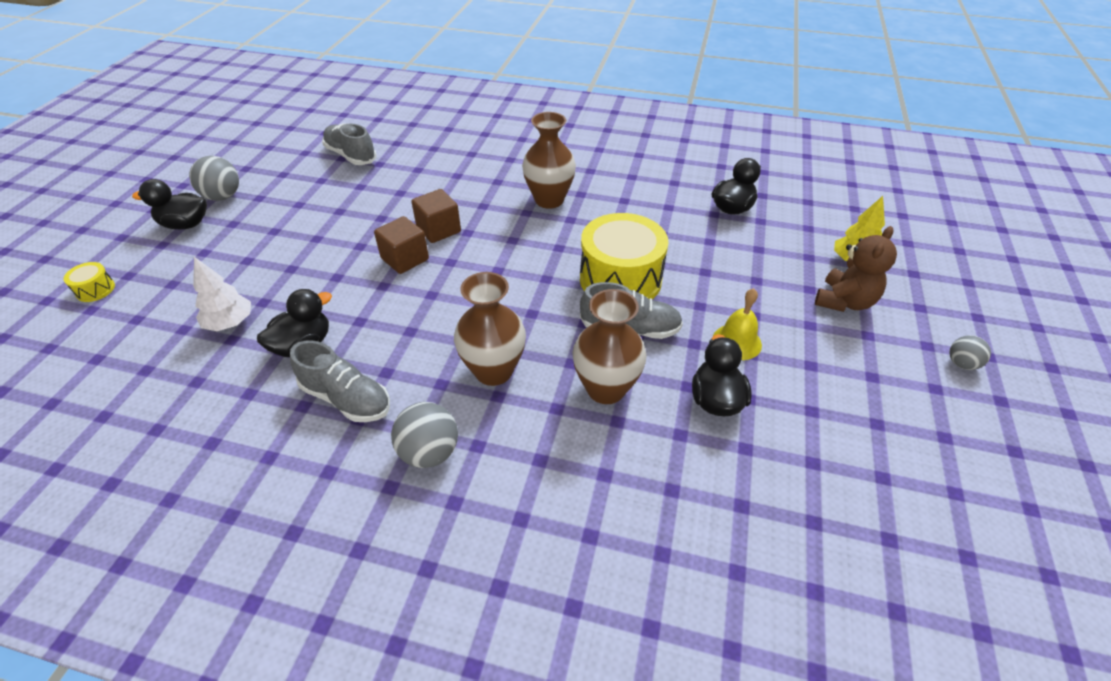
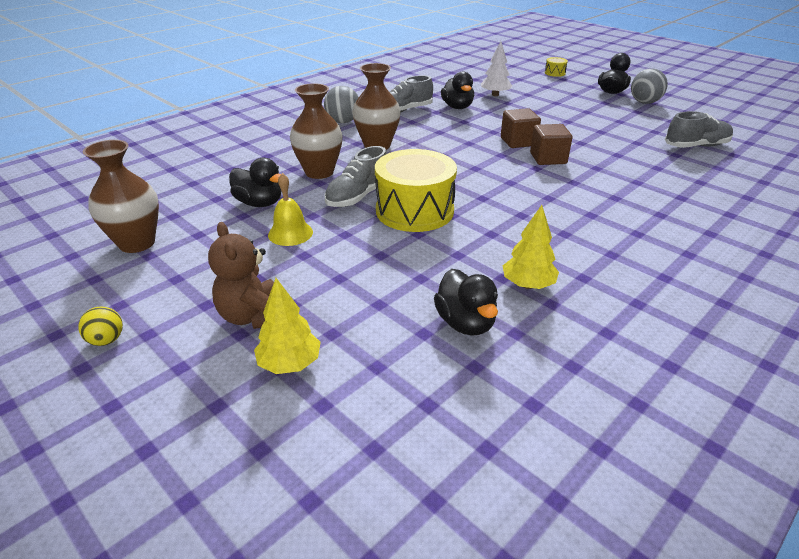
camera: 120 degrees right, 10 degrees down
(549, 200) = (563, 213): brown vase -> brown vase (137, 243)
(665, 195) = (528, 285): none -> yellow tree
(961, 363) = (106, 340): grey ball -> yellow ball

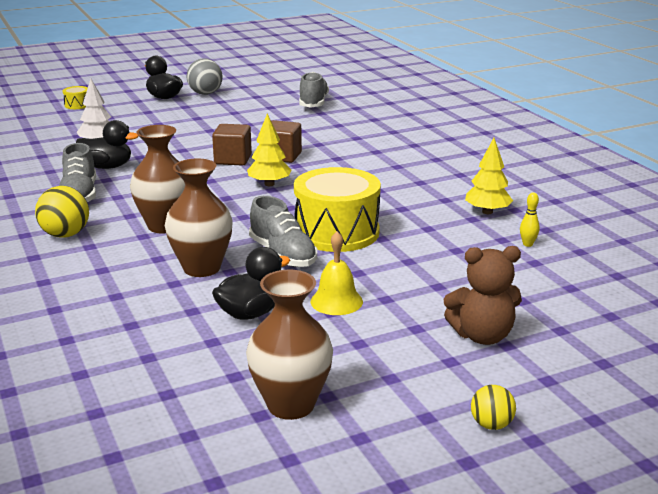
camera: 70 degrees left, 10 degrees down
(289, 364) = (558, 324): yellow tree -> yellow tree (269, 184)
(343, 122) = (65, 234): grey ball -> yellow ball
(465, 323) = (527, 244): black duck -> yellow bowling pin

